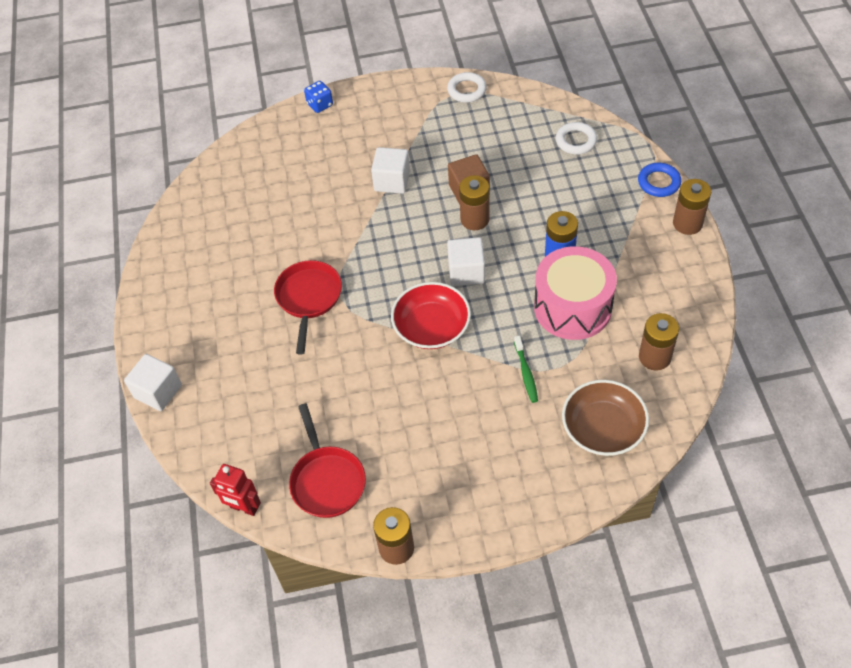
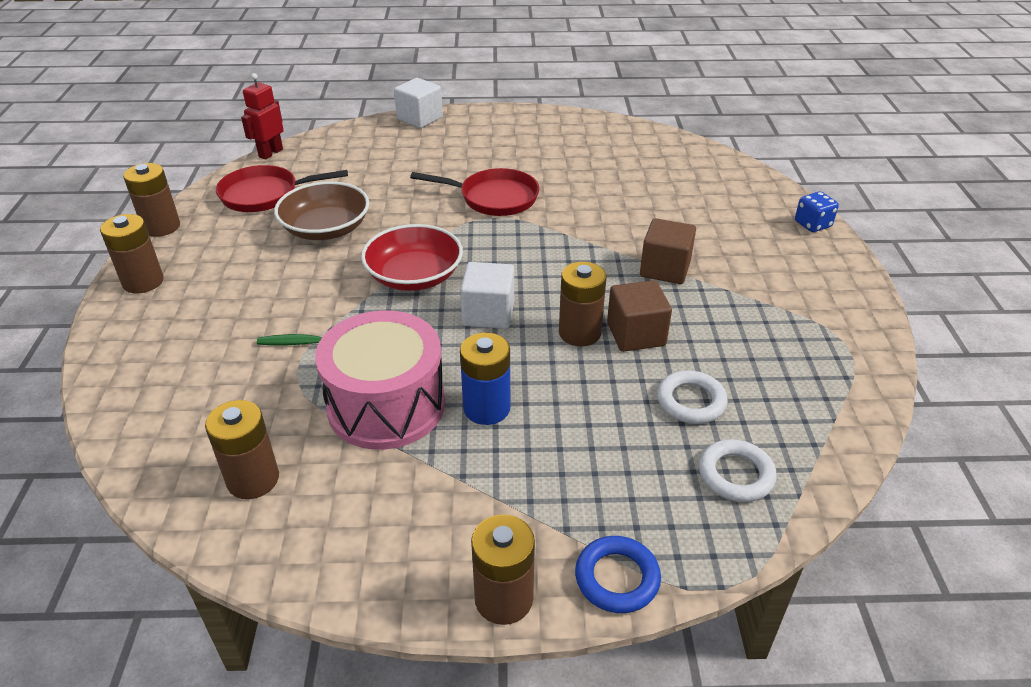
camera: 95 degrees right, 15 degrees down
(392, 181) = (665, 269): white cube -> brown cube
(467, 90) = (857, 359): white ring -> white ring (691, 401)
(481, 521) = (143, 282): none -> brown battery
(603, 428) = (179, 398): brown bowl -> brown bowl (326, 229)

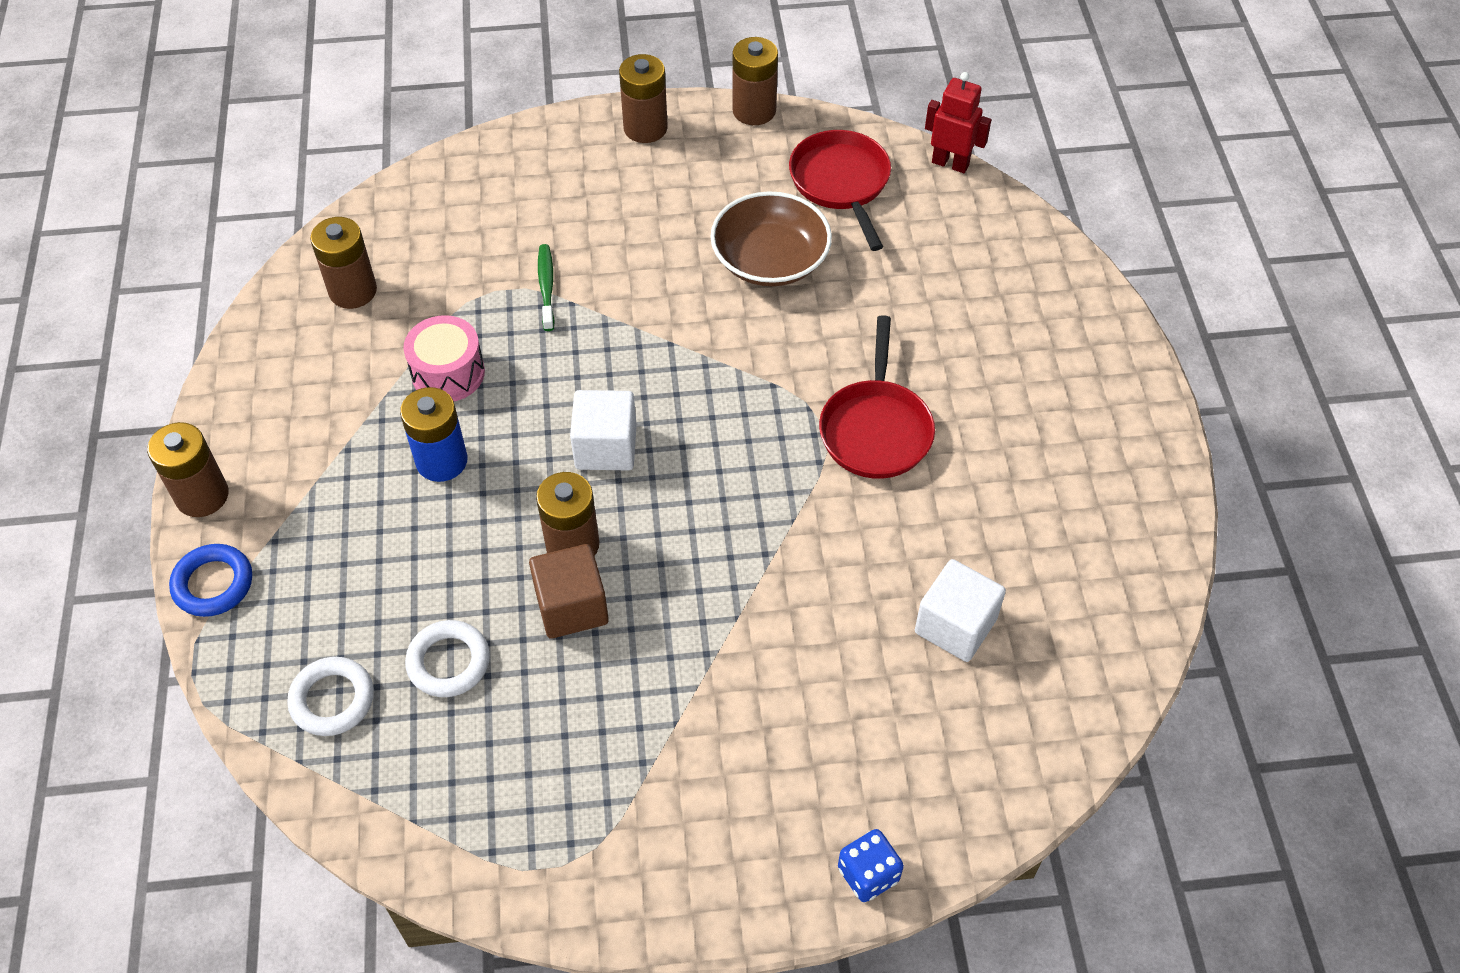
camera: 85 degrees right, 15 degrees up
(386, 405) = (448, 373): pink drum -> pink drum, size x0.58
(414, 276) = (676, 364): red bowl -> none
(420, 118) = (1100, 310): white cube -> white cube (955, 626)
(665, 269) = (718, 646): brown cube -> none

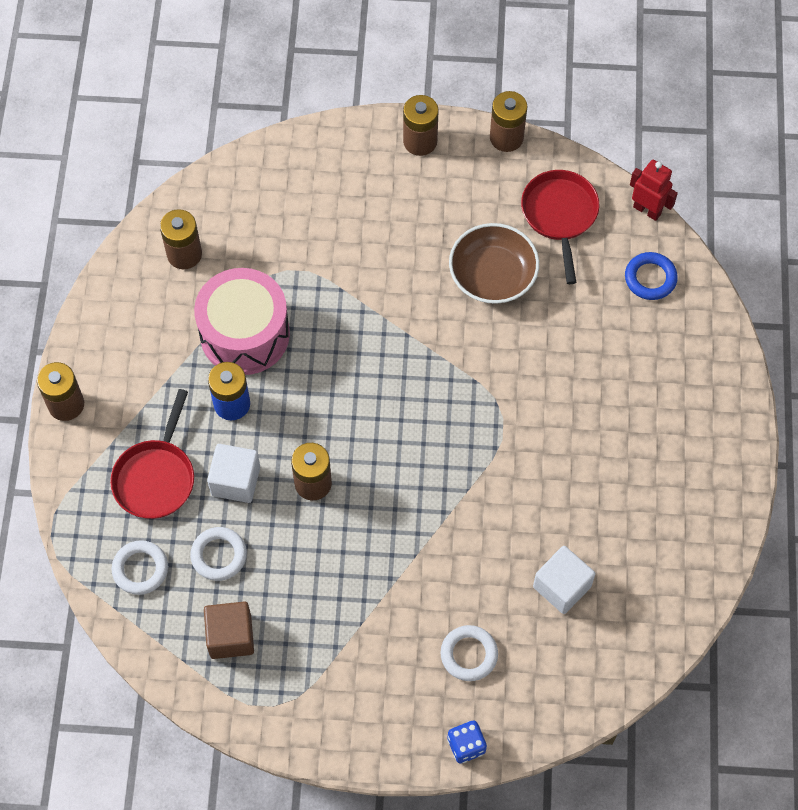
camera: 10 degrees right, 10 degrees up
(213, 584) = (69, 472): blue ring -> blue ring (650, 278)
(448, 373) = (245, 334): pink drum -> pink drum, size x1.71
(546, 286) = (324, 272): green toothbrush -> none
(571, 606) = (305, 529): brown cube -> brown cube (230, 636)
(606, 447) = (347, 412): white cube -> white cube (235, 481)
(843, 741) = (469, 654): none -> white ring
(876, 429) = (540, 428): red pan -> red pan (156, 477)

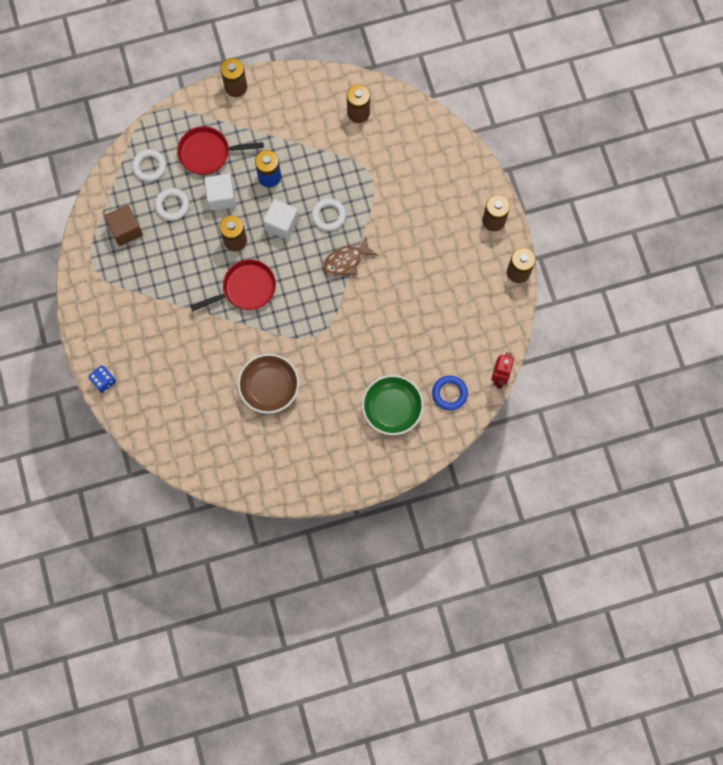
camera: 70 degrees right, 10 degrees up
(245, 334) = (318, 167): pink drum -> none
(405, 344) = (346, 261): none -> brown fish
(469, 654) = (159, 365): white ring -> white ring (328, 215)
(492, 275) = (414, 296): brown bowl -> brown bowl (269, 387)
(560, 215) = (473, 323): red pan -> red pan (246, 289)
(562, 586) = (219, 404): white cube -> white cube (281, 224)
(647, 357) = (392, 408): none -> green bowl

